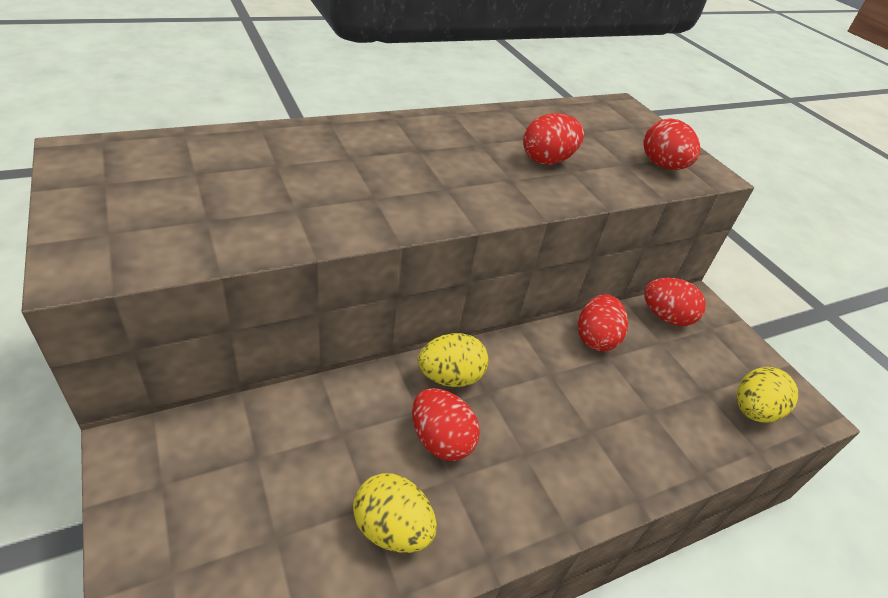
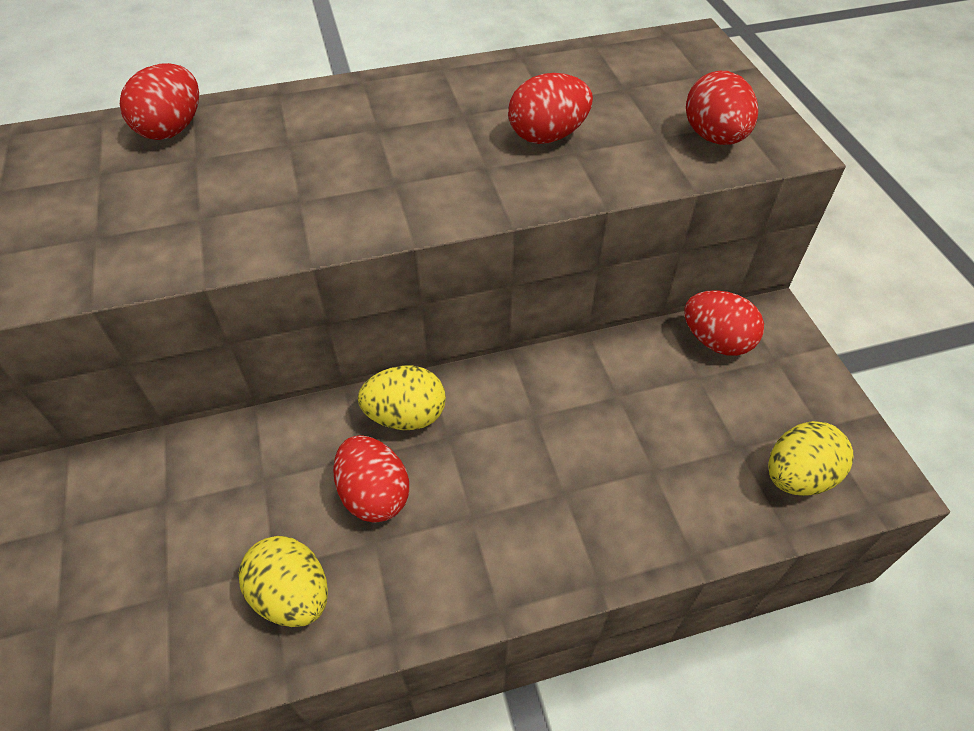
camera: 15 degrees right, 10 degrees up
(595, 338) = (608, 369): red egg -> red egg (172, 129)

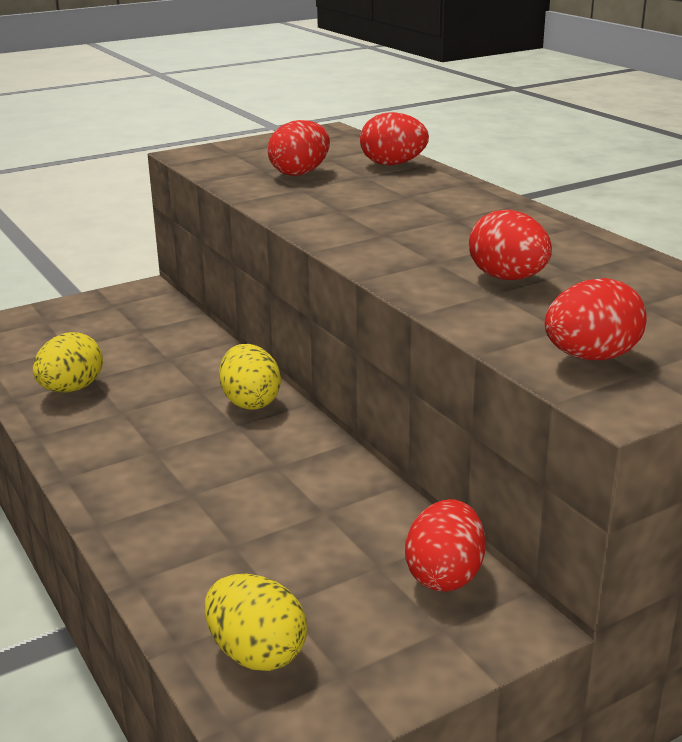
camera: 75 degrees right, 25 degrees down
(374, 494) = (165, 403): red egg -> red egg (300, 173)

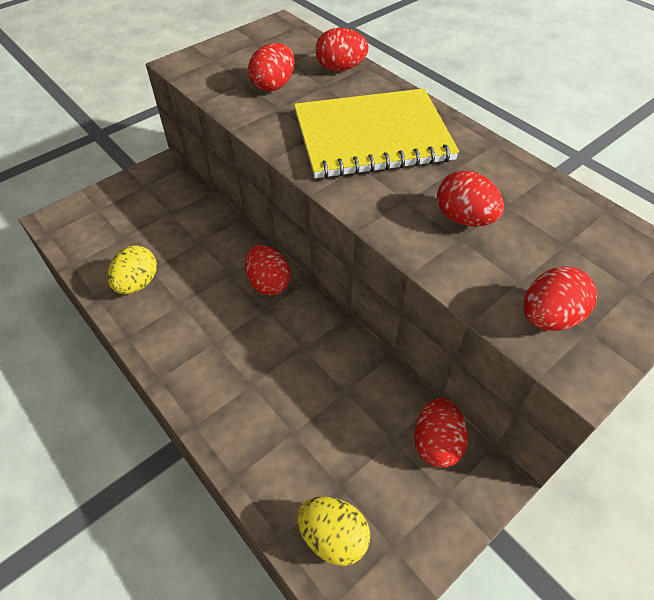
camera: 10 degrees left, 25 degrees up
(250, 402) = (268, 283): yellow egg -> red egg
(411, 214) = (372, 136): none -> yellow notebook

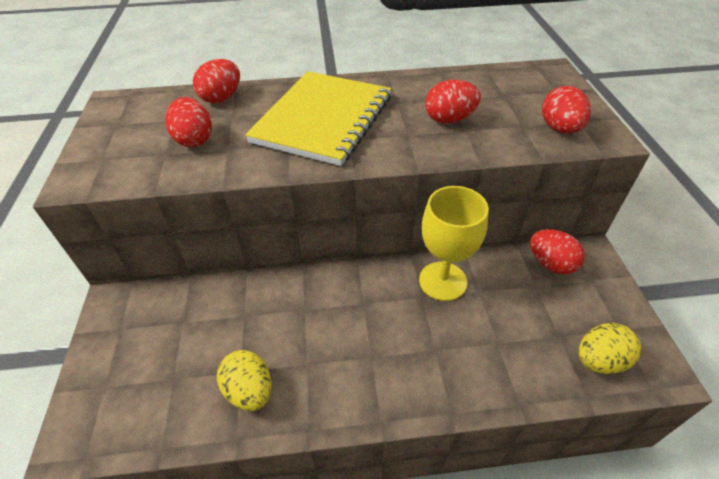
camera: 55 degrees left, 5 degrees down
(268, 283) = (339, 287): red egg -> none
(334, 355) = (443, 281): none -> yellow goblet

